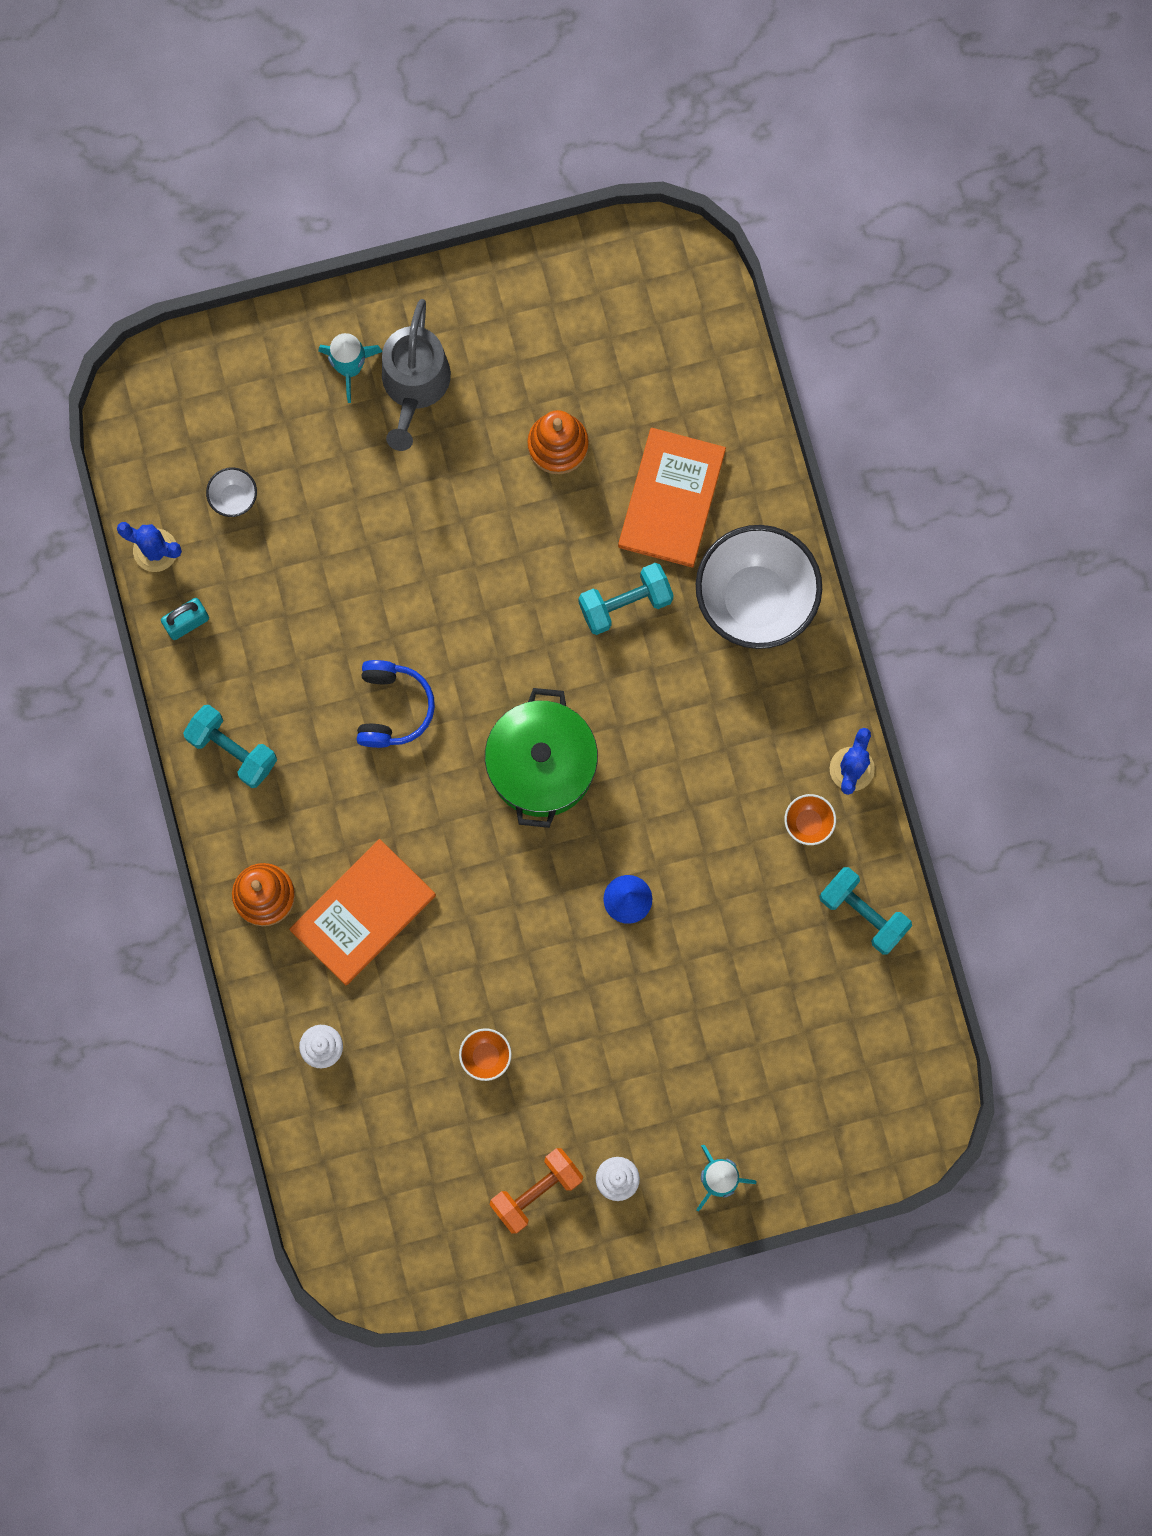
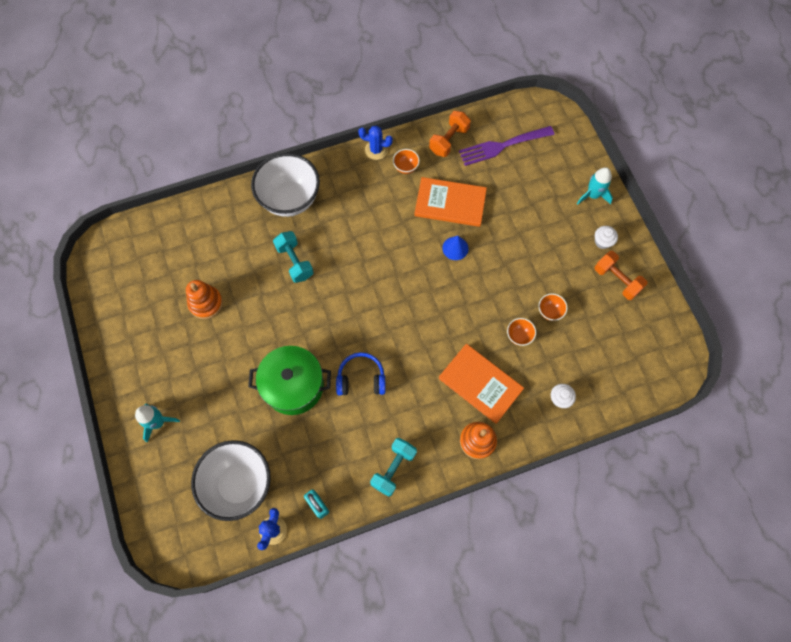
camera: 95 degrees left, 10 degrees down
(234, 498) = (239, 484): white bowl -> white bowl, size x2.44
(414, 385) = (170, 384): grey watering can -> none
(444, 993) = (519, 336): none -> orange bowl
(541, 765) = (387, 296): green pot -> green pot (293, 386)
(671, 499) = (236, 243): orange book -> orange book (450, 203)
(842, 1018) = (502, 146): none -> purple fork
(863, 913) = (449, 140): turquoise dumbbell -> orange dumbbell

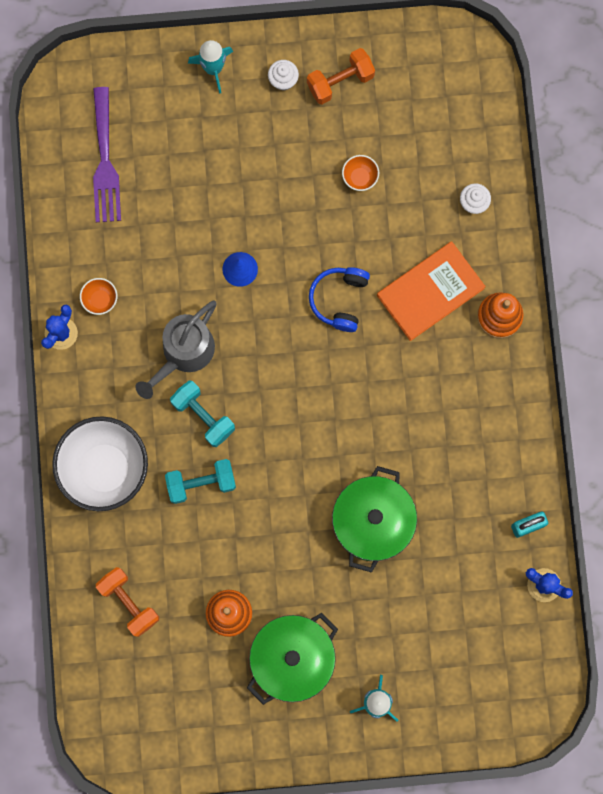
camera: 75 degrees left, 10 degrees up
(180, 354) = (292, 659): none -> green pot
(239, 484) = (479, 615): white bowl -> none
(361, 378) = (385, 435): blue headphones -> blue headphones (339, 300)
(384, 227) = (184, 353): none -> grey watering can
(393, 468) = (507, 425): turquoise dumbbell -> turquoise dumbbell (203, 416)
(449, 140) = (75, 230): orange dumbbell -> orange dumbbell (129, 602)
(450, 203) = (173, 256): orange book -> none
(519, 336) = (381, 226): orange bowl -> none

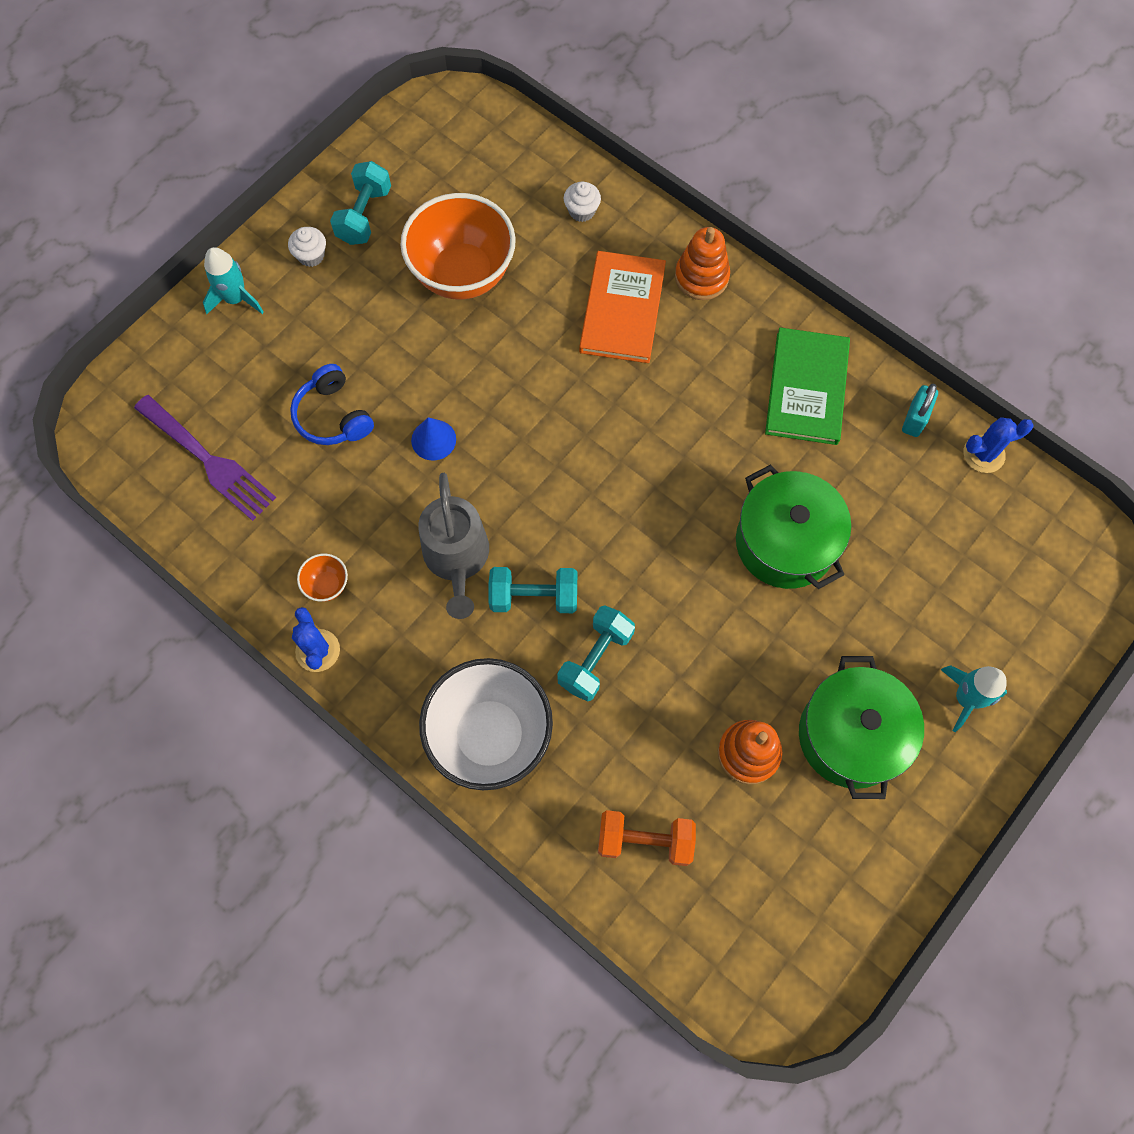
camera: 45 degrees left, 10 degrees down
(339, 300) = (551, 385): blue headphones -> blue headphones (333, 416)
(340, 82) = (364, 215): orange dumbbell -> turquoise dumbbell
(360, 178) = (462, 274): orange bowl -> orange bowl, size x2.44
(485, 446) = (807, 388): none -> green book

